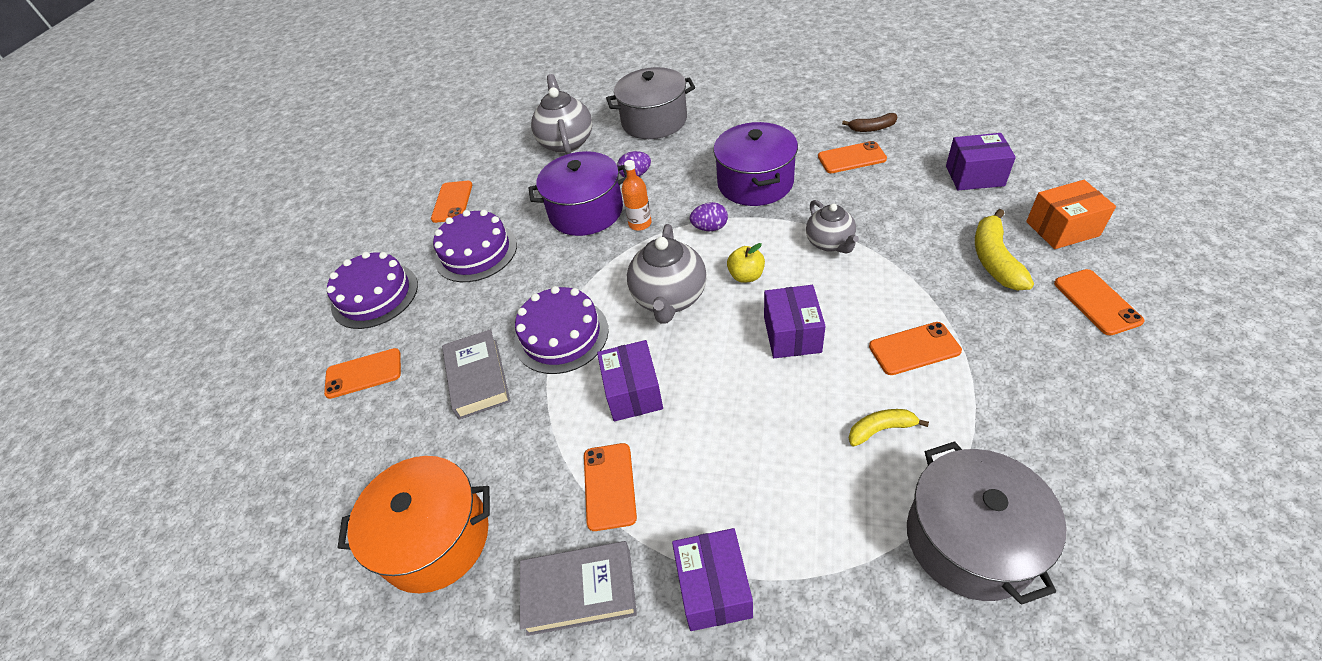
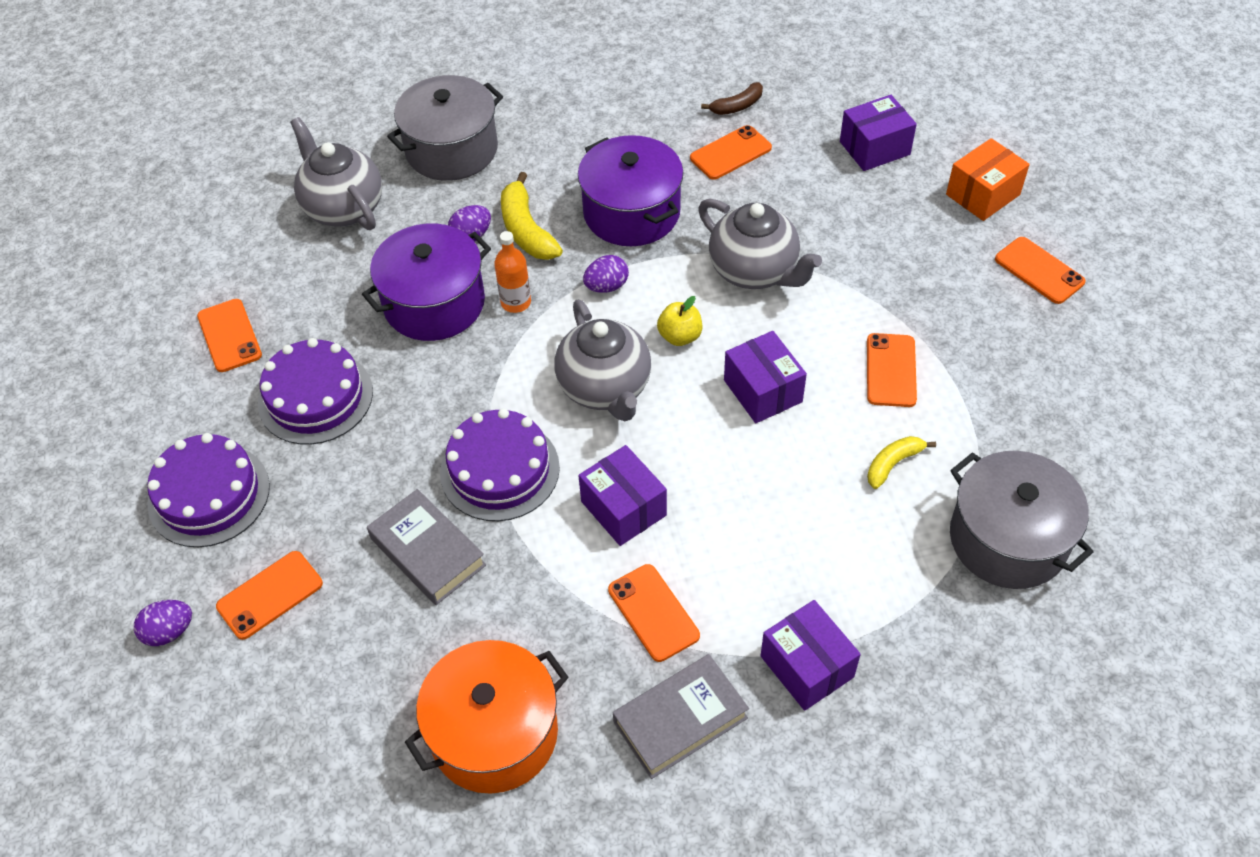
camera: 30 degrees left, 5 degrees up
(292, 377) = (169, 632): none -> purple egg
(830, 243) = (754, 271): grey teapot -> grey teapot, size x1.56
(914, 349) = (891, 370): orange phone -> orange phone turned 45 degrees counterclockwise
(994, 259) = (931, 248): yellow banana -> yellow banana (526, 230)

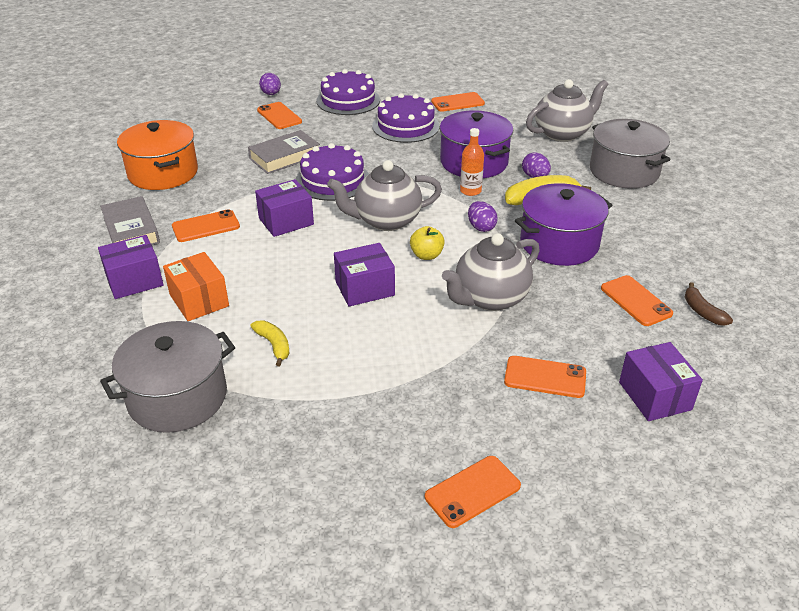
camera: 95 degrees right, 15 degrees down
(891, 370) = (367, 360): orange phone -> orange phone (545, 377)
(982, 194) = (589, 469): orange box -> orange box (199, 300)

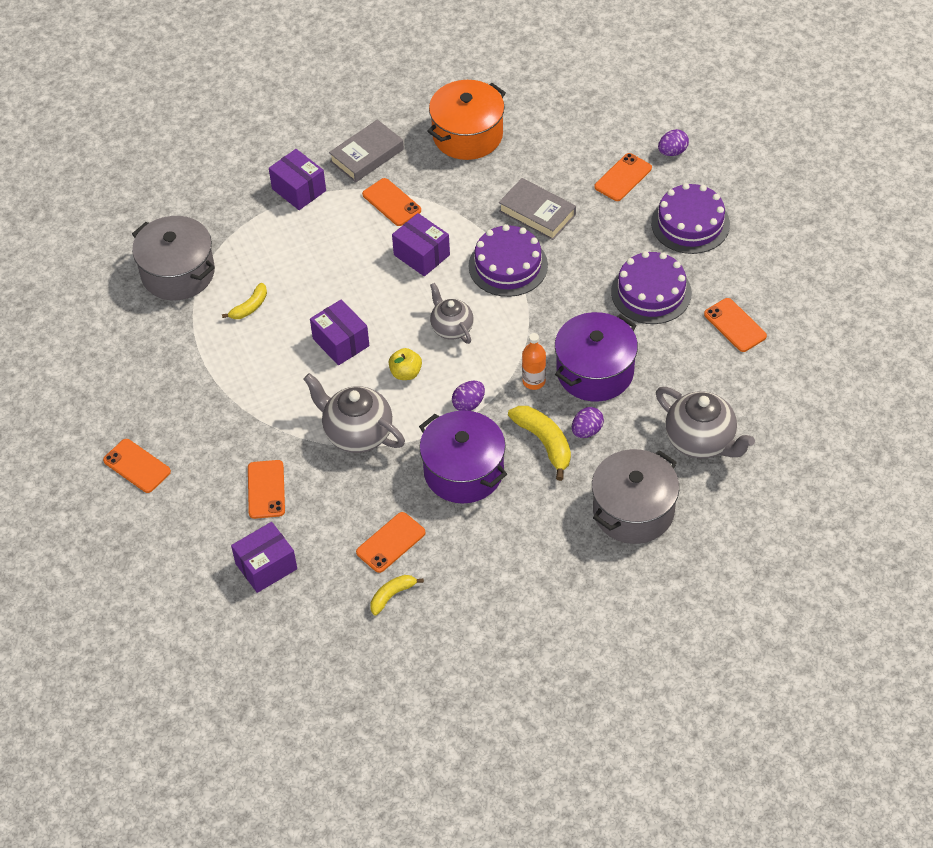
camera: 75 degrees right, 15 degrees up
(199, 300) = (288, 240): orange box -> none
(386, 221) = (451, 328): grey teapot -> grey teapot, size x0.64
(702, 311) = (392, 595): brown banana -> yellow banana

